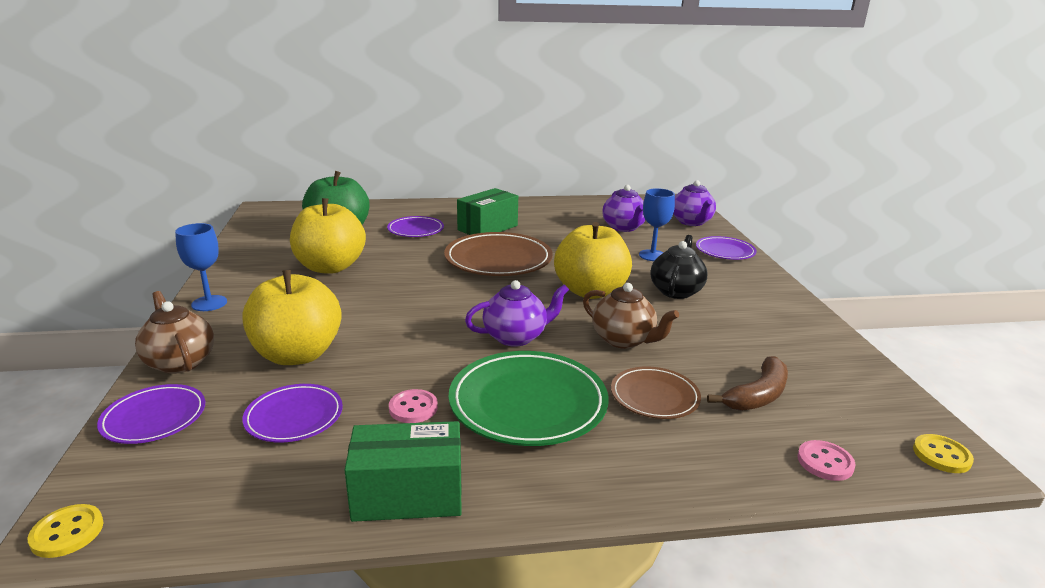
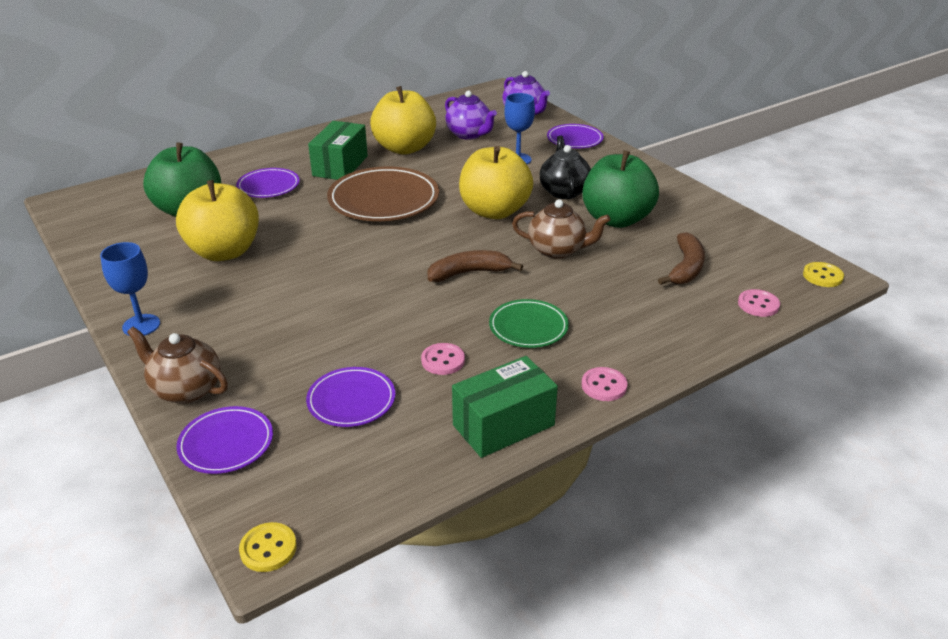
camera: 25 degrees left, 10 degrees up
(297, 354) = (292, 348): yellow apple -> yellow apple (404, 148)
(516, 337) = (469, 273): purple teapot -> brown banana
(528, 403) = (528, 327): green plate -> green plate, size x0.57
(555, 491) = (604, 386): none -> pink button
(654, 396) = (616, 291): brown plate -> none
(712, 328) = (616, 219): none -> green apple

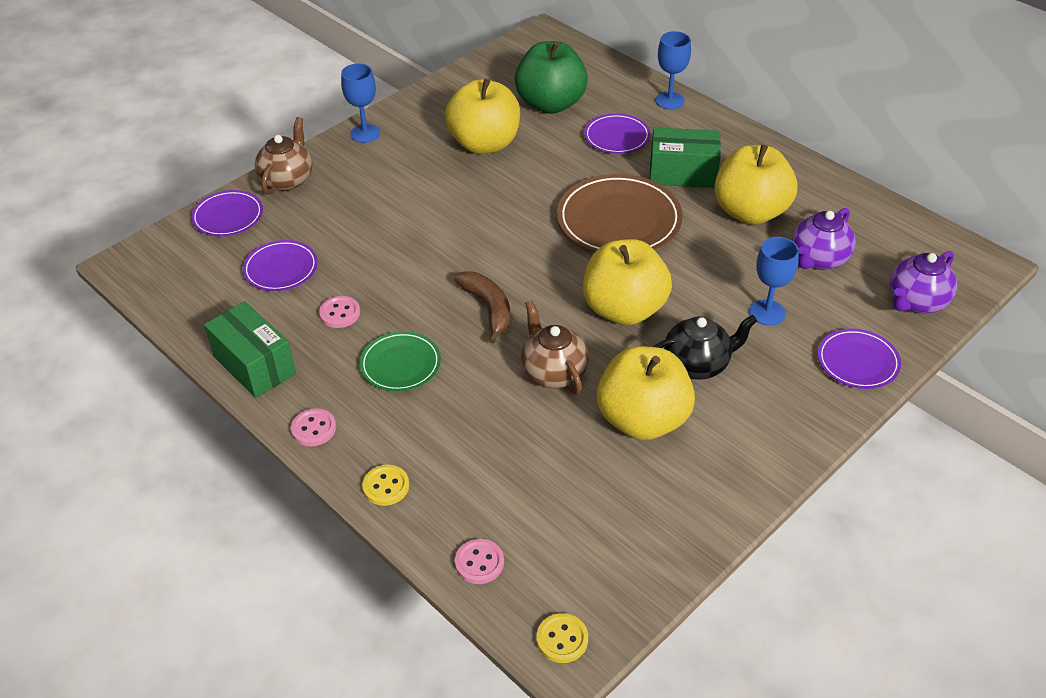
camera: 80 degrees right, 10 degrees up
(236, 157) = (669, 101): none -> blue goblet
(268, 548) = (125, 264): yellow button -> yellow button (386, 486)
(557, 250) = (553, 372): brown teapot -> brown teapot turned 150 degrees clockwise
(616, 219) = (643, 420): green apple -> yellow apple
(685, 268) = (545, 491): brown banana -> none

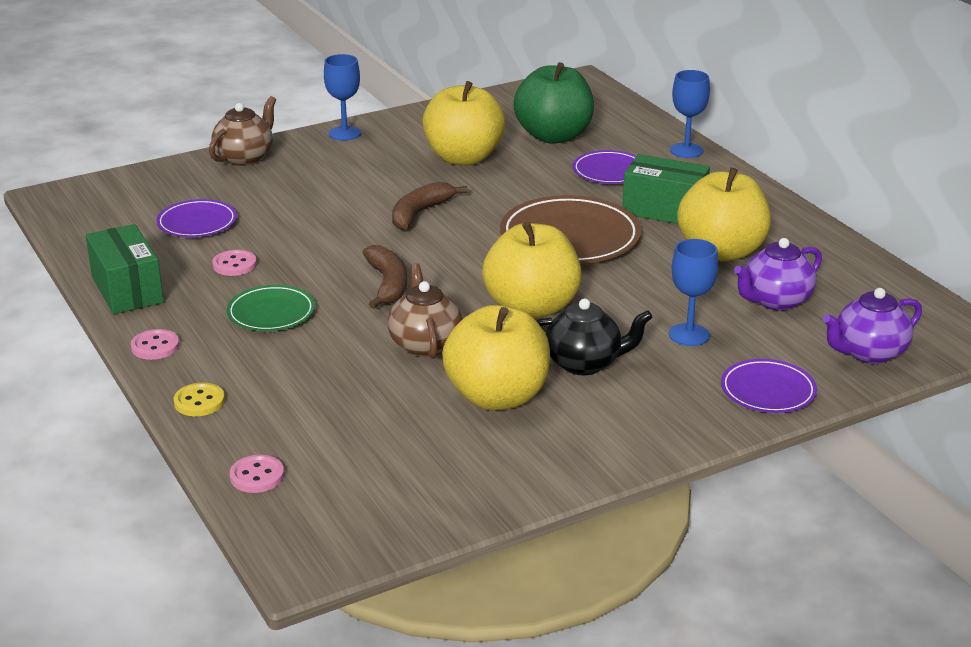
camera: 15 degrees right, 15 degrees down
(228, 216) = (170, 176): purple plate -> none
(477, 218) = (420, 213): none -> brown banana
(562, 639) = (305, 550): yellow button -> none

